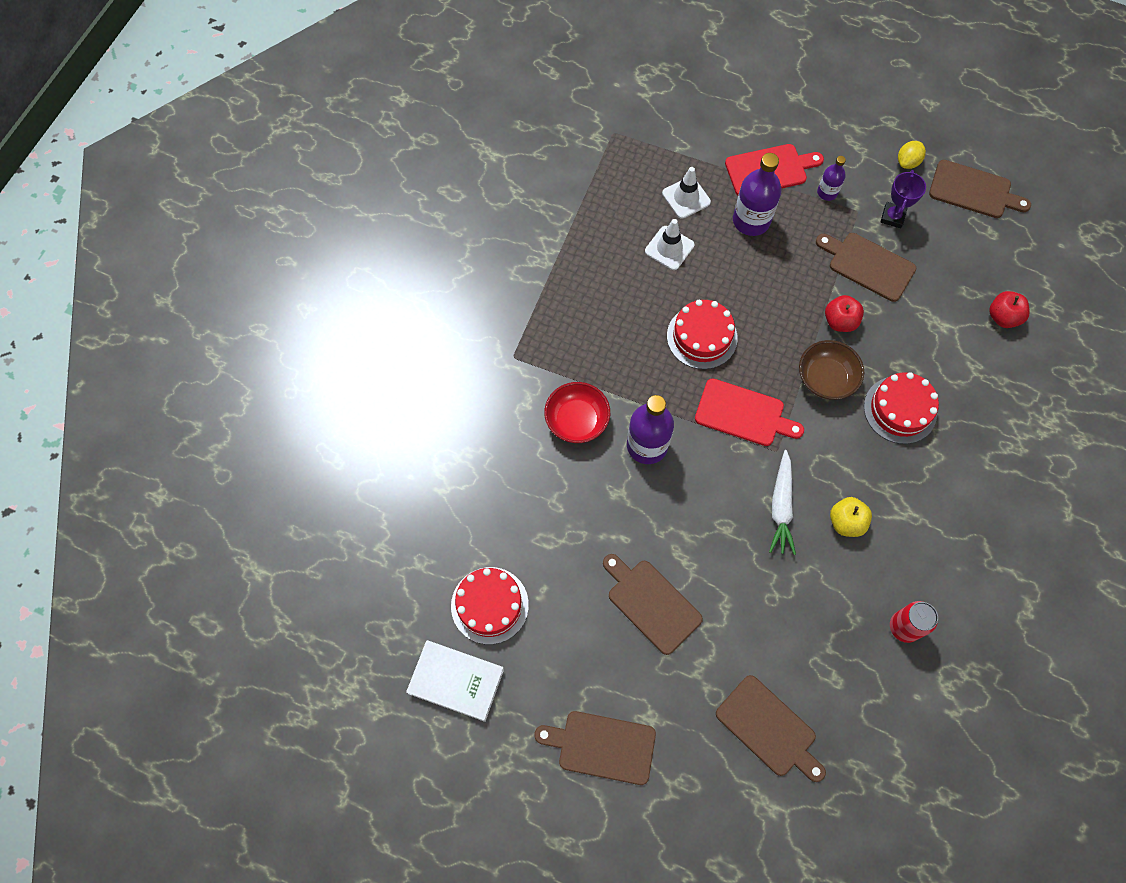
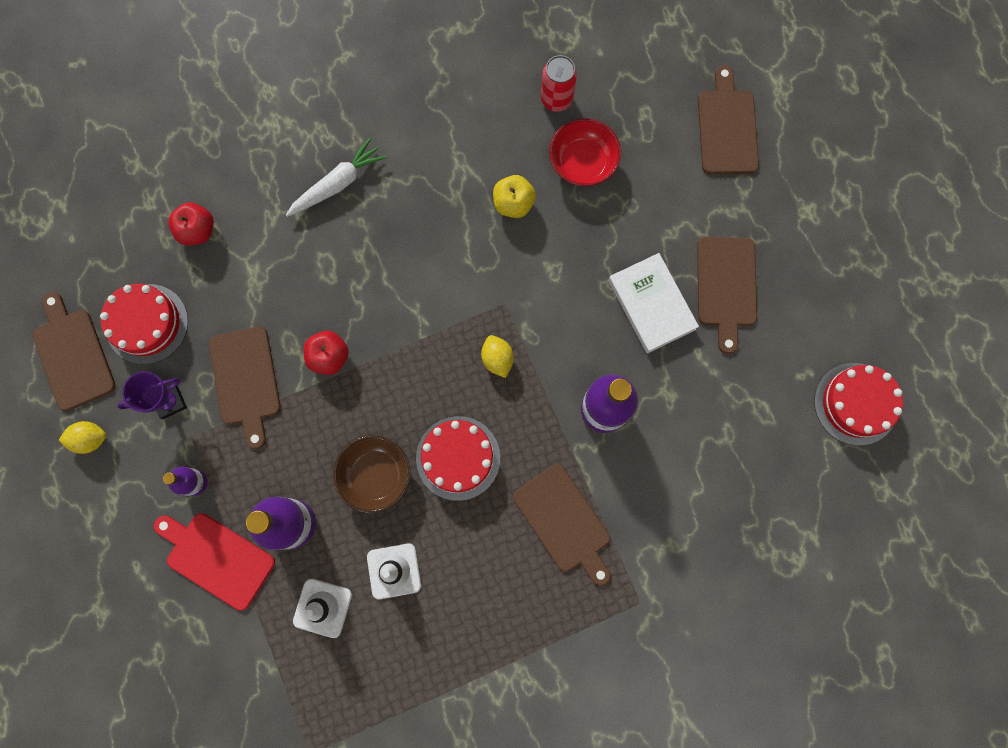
camera: 135 degrees left, 10 degrees up
(456, 681) = (932, 371): white book -> white book (651, 305)
(577, 421) = (641, 488): red bowl -> red bowl (582, 163)
(602, 746) = (861, 226): brown cutting board -> brown cutting board (564, 522)
(743, 414) = (497, 359): red cutting board -> yellow lemon
(781, 506) = (549, 261): white carrot -> white carrot (337, 184)
(826, 379) = (398, 322): brown bowl -> brown bowl (375, 475)
(900, 409) = (371, 242): red cake -> red cake (147, 324)

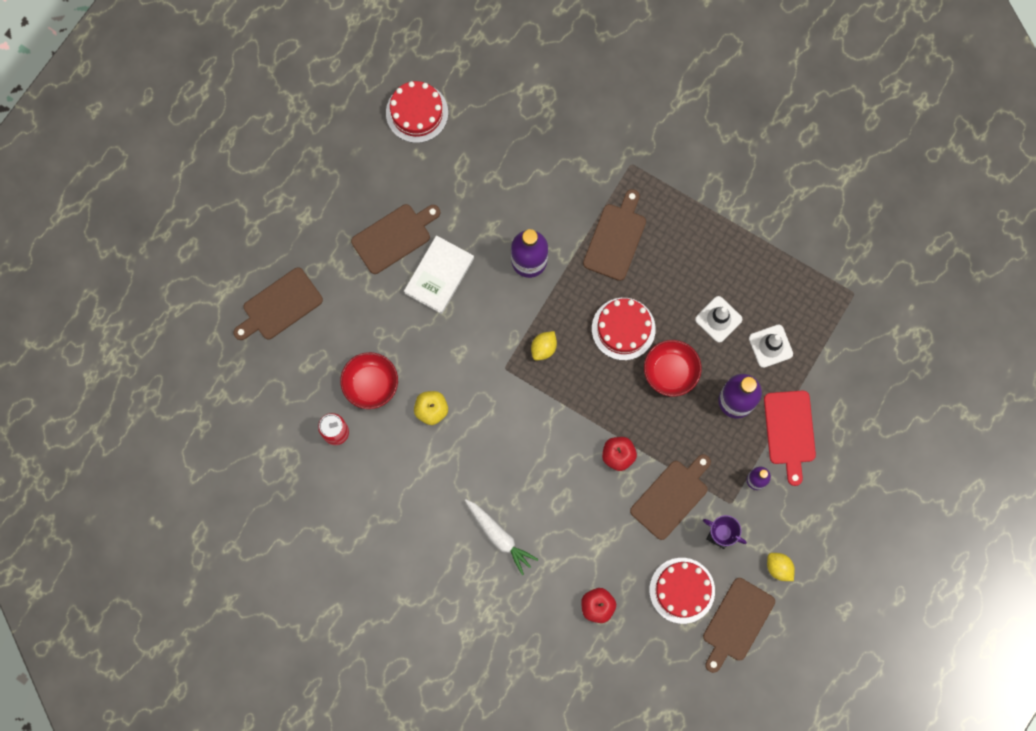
camera: 125 degrees left, 0 degrees up
(337, 184) = (499, 536): white carrot -> white carrot turned 150 degrees counterclockwise
(375, 475) = (670, 371): brown bowl -> red bowl

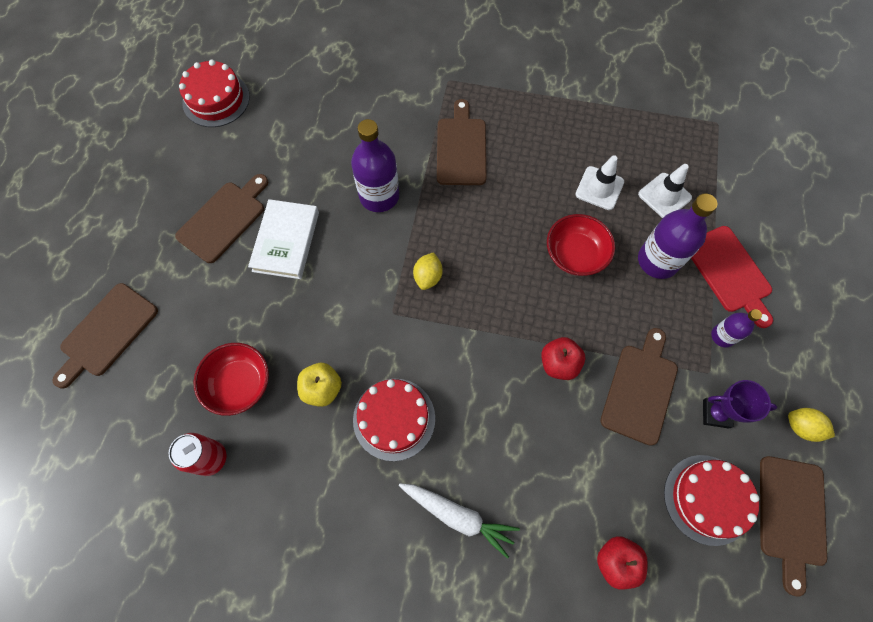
camera: 20 degrees left, 10 degrees down
(623, 329) = (506, 229): red cake -> red cake (394, 419)

